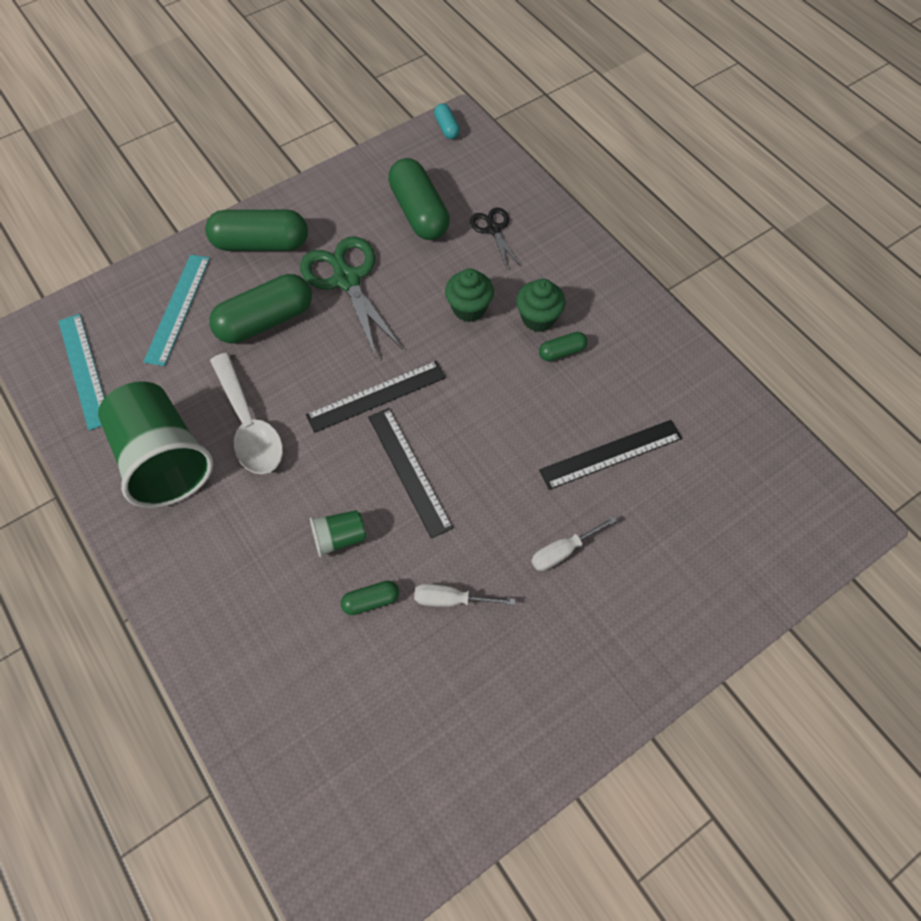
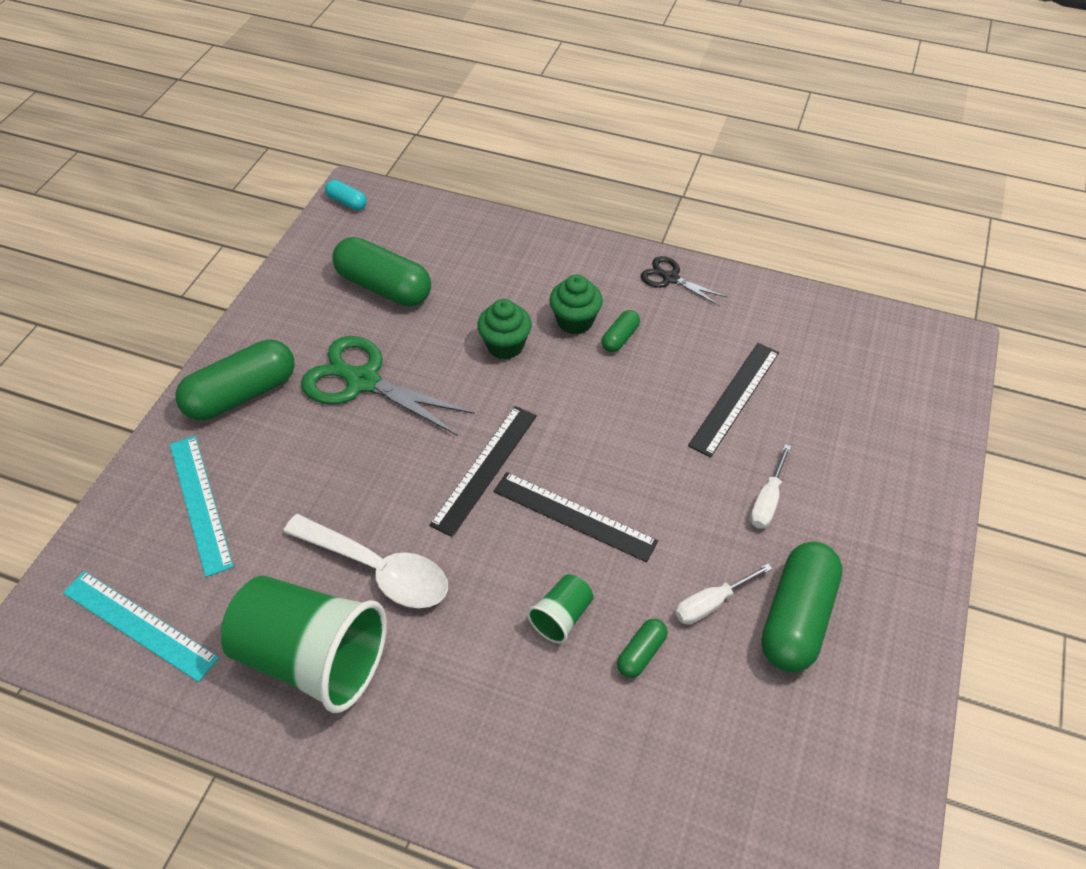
camera: 35 degrees left, 10 degrees down
(266, 321) = (310, 463): green capsule -> green capsule (796, 617)
(493, 229) = (468, 267): black scissors -> black scissors (670, 278)

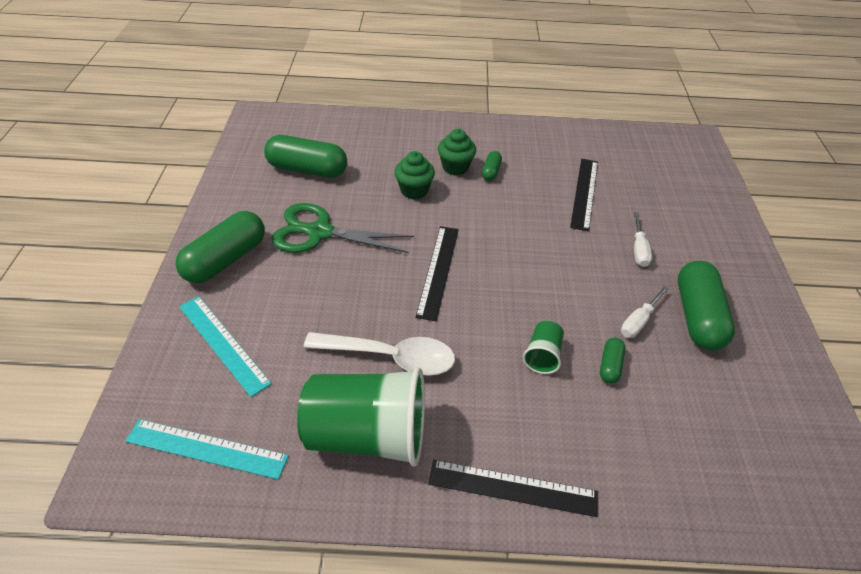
camera: 20 degrees left, 5 degrees down
(347, 202) = (255, 121): turquoise capsule -> none
(574, 516) = (517, 287): black ruler -> black ruler (513, 488)
(670, 278) = (505, 132): black scissors -> none

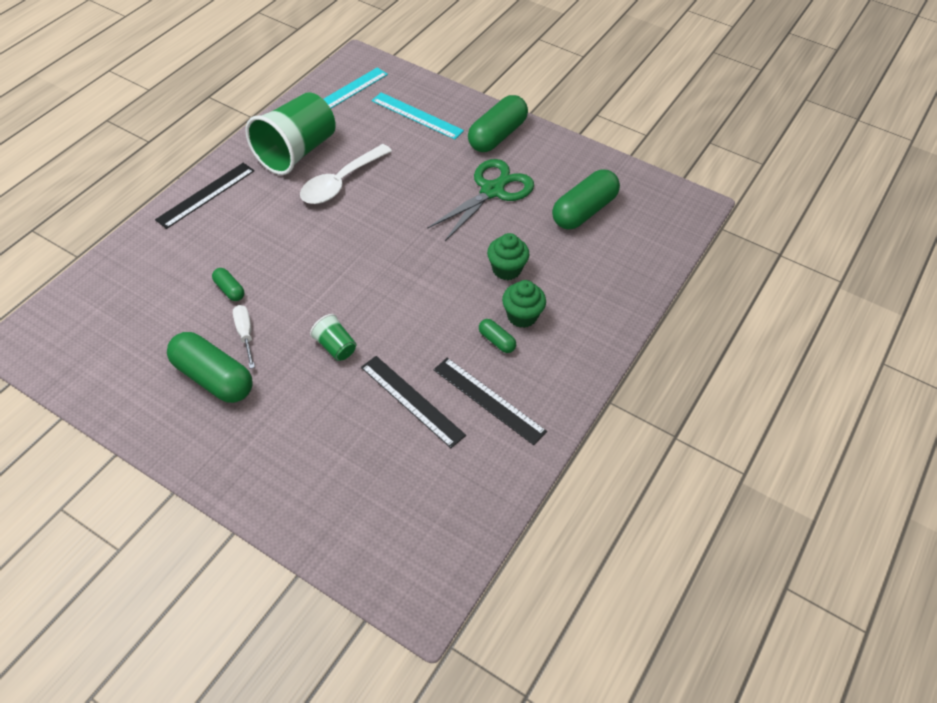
camera: 120 degrees right, 5 degrees up
(223, 344) = (417, 115): turquoise ruler -> turquoise ruler turned 45 degrees clockwise
(226, 259) = (497, 135): green capsule -> green capsule turned 60 degrees clockwise
(438, 271) = (396, 240): black ruler -> black ruler (488, 400)
(542, 355) = (272, 257): green cup -> green cup (335, 347)
(639, 250) = (309, 391): white screwdriver -> none

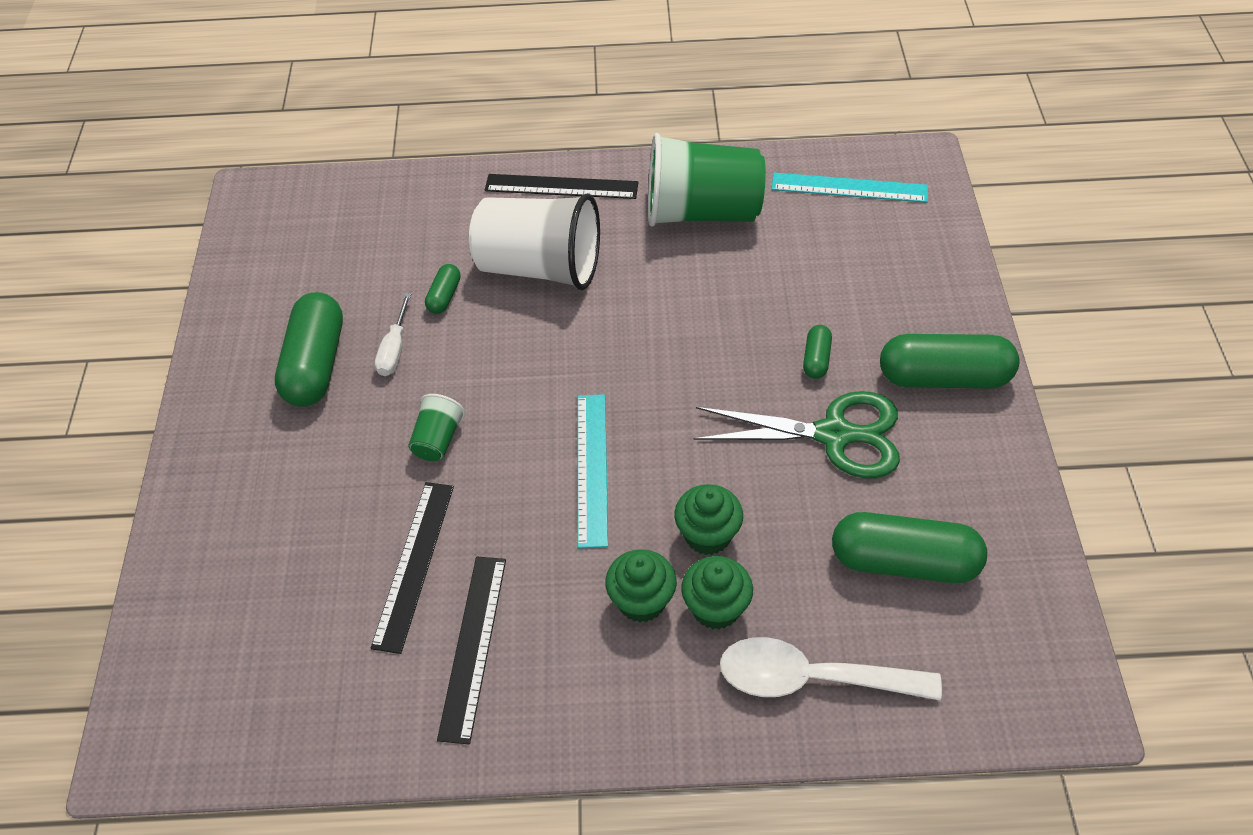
camera: 60 degrees right, 0 degrees up
(245, 334) = (394, 350): white screwdriver -> white screwdriver turned 150 degrees clockwise
(257, 237) = (540, 267): none -> white cup
(341, 182) = (694, 281): white spoon -> white spoon (812, 678)
(417, 115) = (886, 276): turquoise ruler -> turquoise ruler (592, 468)
(496, 341) = (576, 597): green capsule -> green capsule (816, 359)
(550, 290) = (715, 608): none -> green cupcake

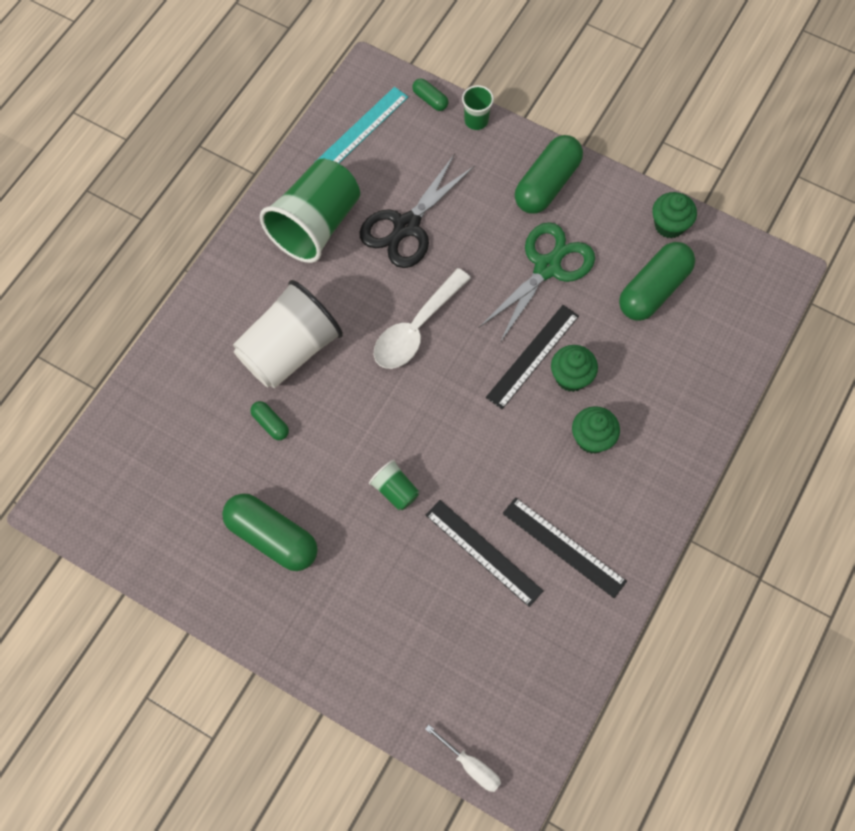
camera: 60 degrees left, 15 degrees up
(394, 350) = (297, 480): white screwdriver -> white screwdriver (471, 766)
(561, 186) = (222, 295): black ruler -> black ruler (532, 356)
(592, 468) = (480, 412): turquoise ruler -> none
(715, 608) = (621, 402): green cupcake -> green cupcake (669, 225)
(768, 283) = (406, 226): none -> black scissors
(812, 678) = (694, 381): white spoon -> white spoon (416, 328)
(816, 359) = (486, 240): green capsule -> green capsule (430, 99)
(959, 272) = (476, 120): none -> green cup

